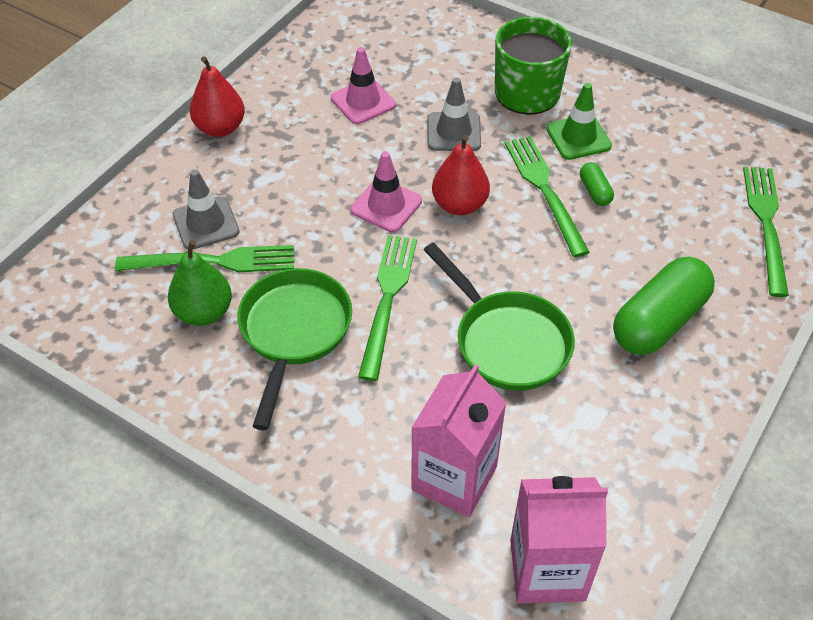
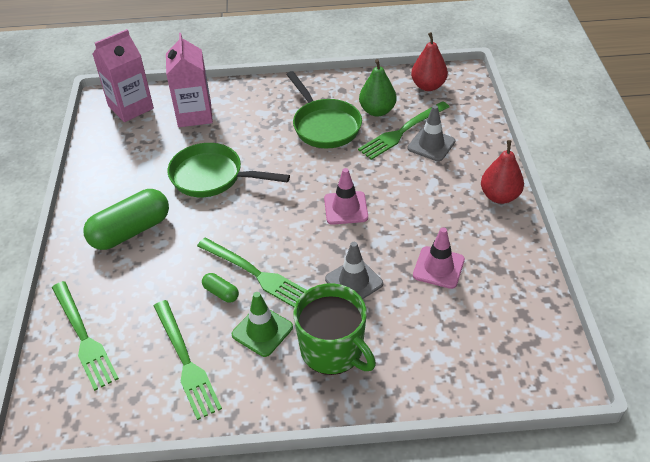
camera: 145 degrees right, 5 degrees down
(387, 299) = (294, 163): green fork -> green fork (186, 361)
(459, 205) = (302, 233): red pear -> red pear (428, 86)
(659, 321) = (131, 231): green capsule -> green capsule turned 45 degrees clockwise

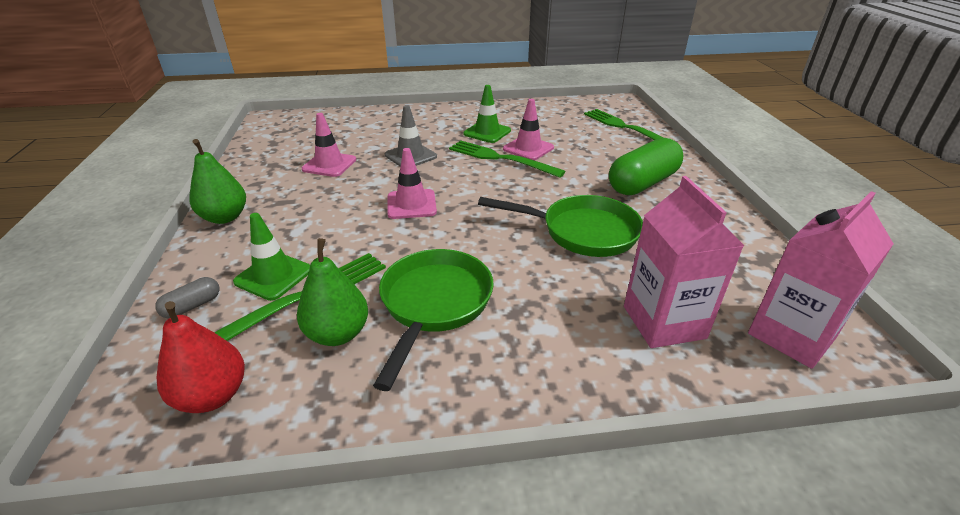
camera: 175 degrees right, 10 degrees down
(186, 361) = (540, 120): green fork -> none
(221, 293) = (528, 148): green capsule -> pink traffic cone
(324, 125) = (434, 304): green pan -> green pan turned 45 degrees clockwise
(333, 350) = (431, 126): green mug -> none
(431, 145) = (273, 276): grey traffic cone -> green traffic cone
(470, 126) = (192, 306): none -> grey capsule
(499, 196) = (225, 217): red pear -> green pear

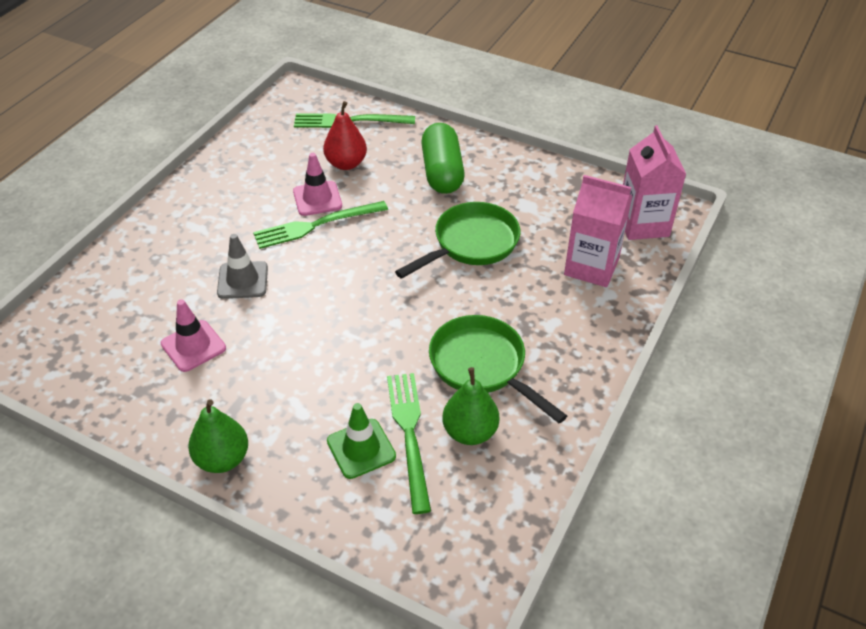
camera: 55 degrees left, 10 degrees up
(192, 306) = (357, 514): grey capsule -> none
(212, 396) = (479, 522): red pear -> red pear (346, 164)
(411, 204) = (334, 319): pink traffic cone -> none
(487, 132) = (255, 206): green traffic cone -> none

